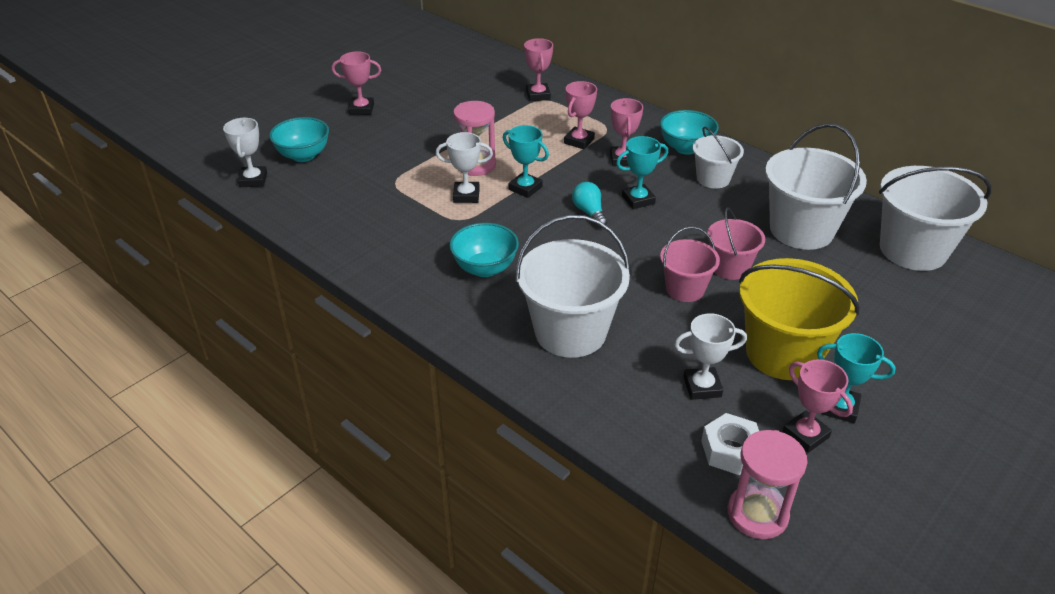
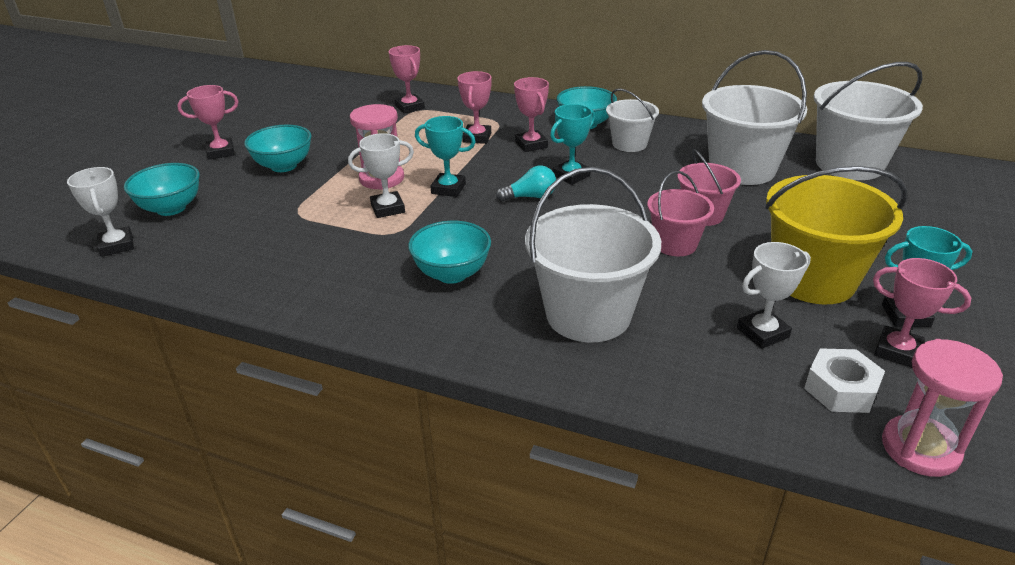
camera: 20 degrees left, 5 degrees down
(404, 134) = (284, 166): none -> turquoise bowl
(589, 213) = (530, 197): turquoise light bulb -> turquoise light bulb turned 120 degrees clockwise

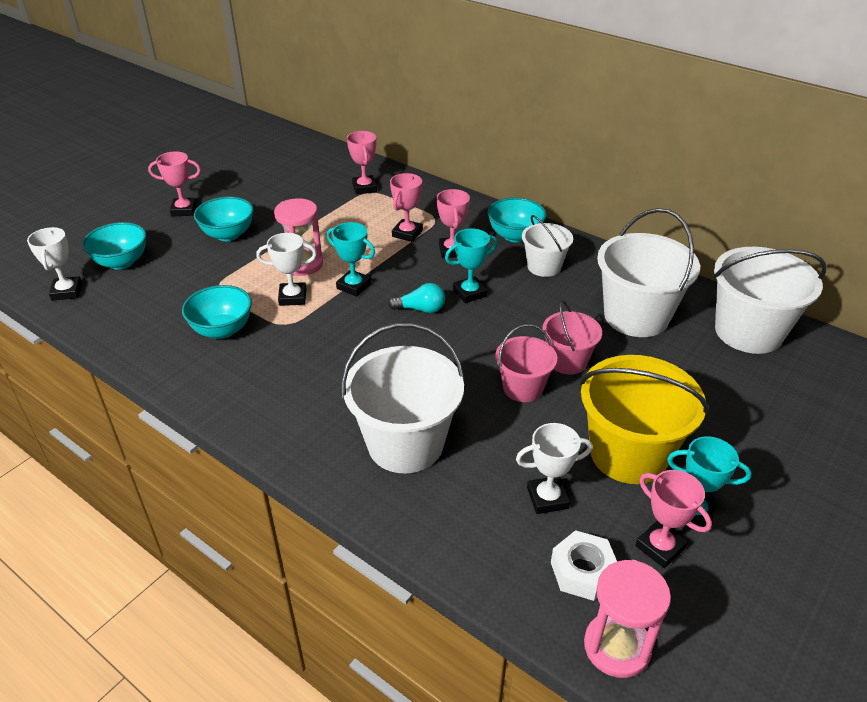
camera: 15 degrees right, 5 degrees up
(452, 274) = (313, 376): turquoise bowl -> turquoise bowl (222, 330)

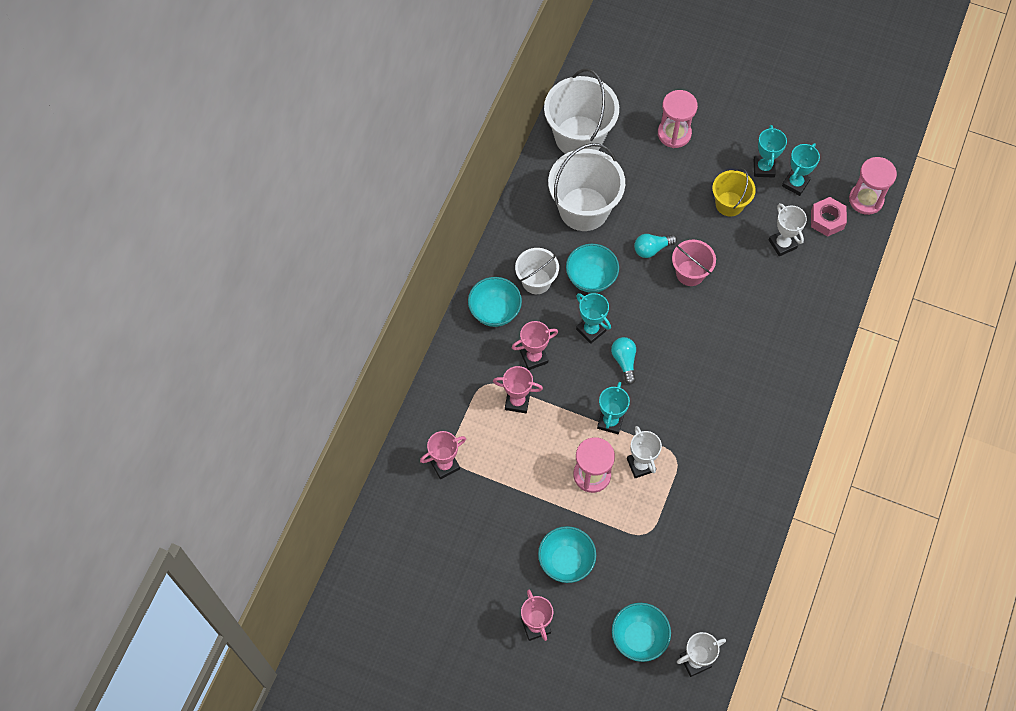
camera: 105 degrees left, 25 degrees up
(222, 330) = (699, 502): turquoise bowl -> turquoise bowl (591, 278)
(405, 444) = (769, 334): white bucket -> none
(567, 361) = (652, 249): pink bucket -> turquoise light bulb
(582, 571) = (827, 220): white nut -> pink nut
(628, 454) = (729, 204): yellow bucket -> yellow bucket, size x0.57
(660, 547) = (795, 183): pink trophy -> turquoise trophy
(757, 422) = (674, 134): none -> pink hourglass

